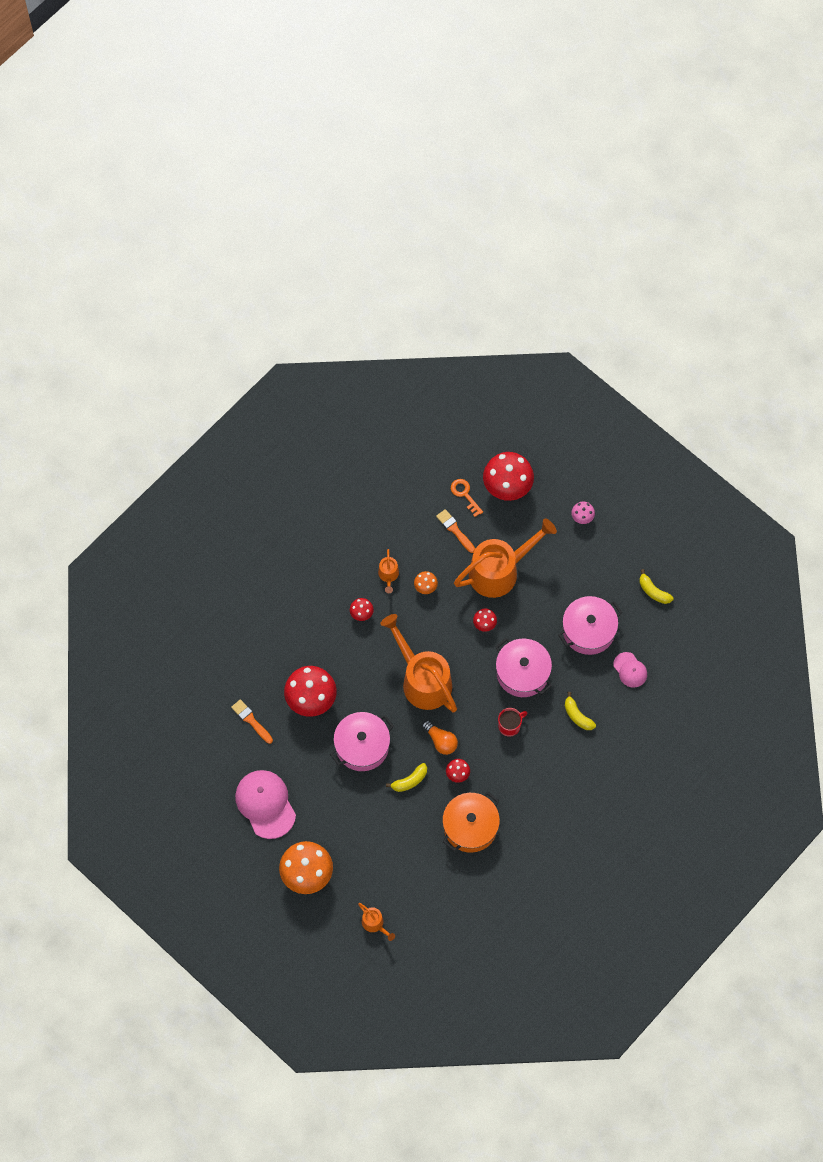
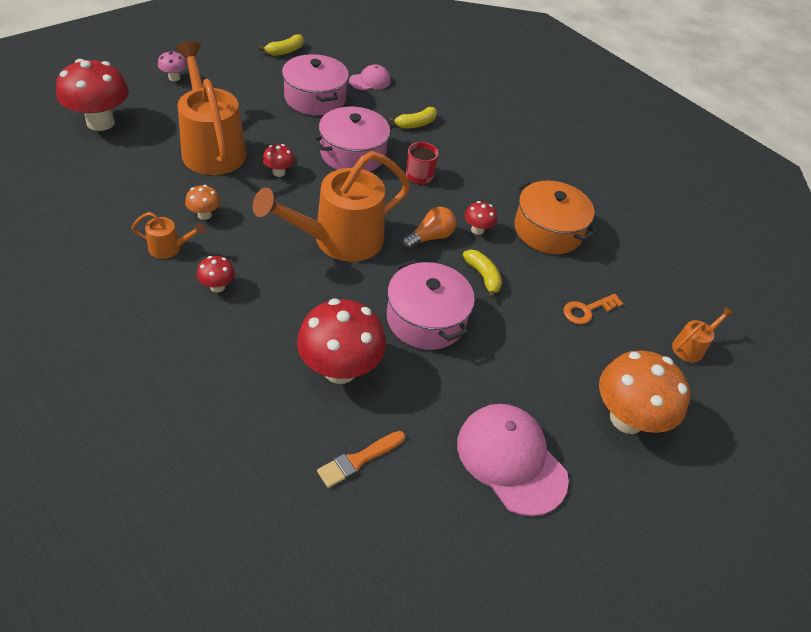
camera: 90 degrees left, 20 degrees down
(265, 804) = (511, 460): pink cap -> pink cap turned 75 degrees clockwise
(455, 530) = (134, 174): orange brush -> none
(465, 494) = (88, 158): orange key -> orange key (587, 310)

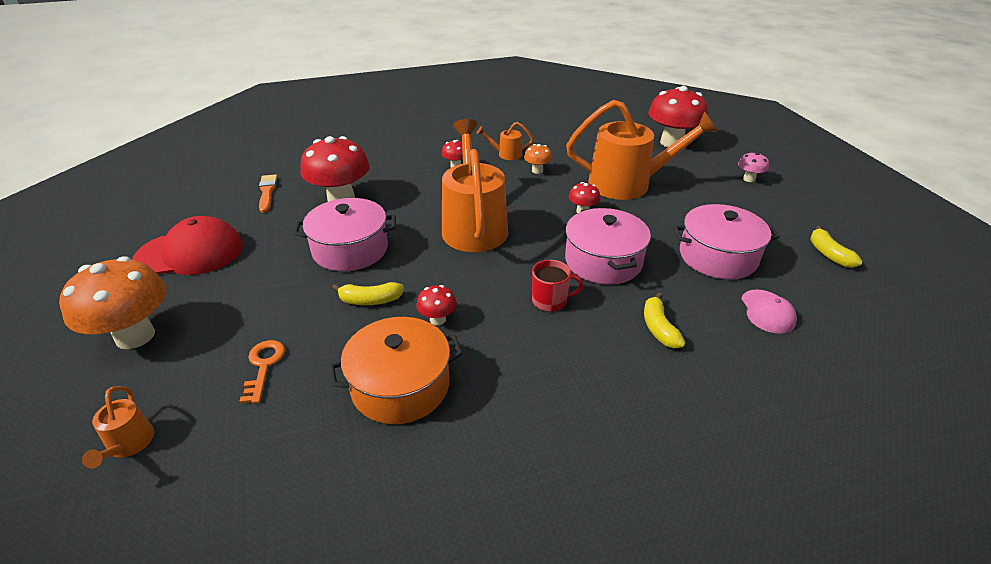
camera: 120 degrees right, 10 degrees down
(170, 248) = (506, 154): orange watering can -> orange watering can turned 60 degrees clockwise
(430, 237) = (446, 280): orange light bulb -> none
(511, 460) = (190, 253): pink cap -> red cap

